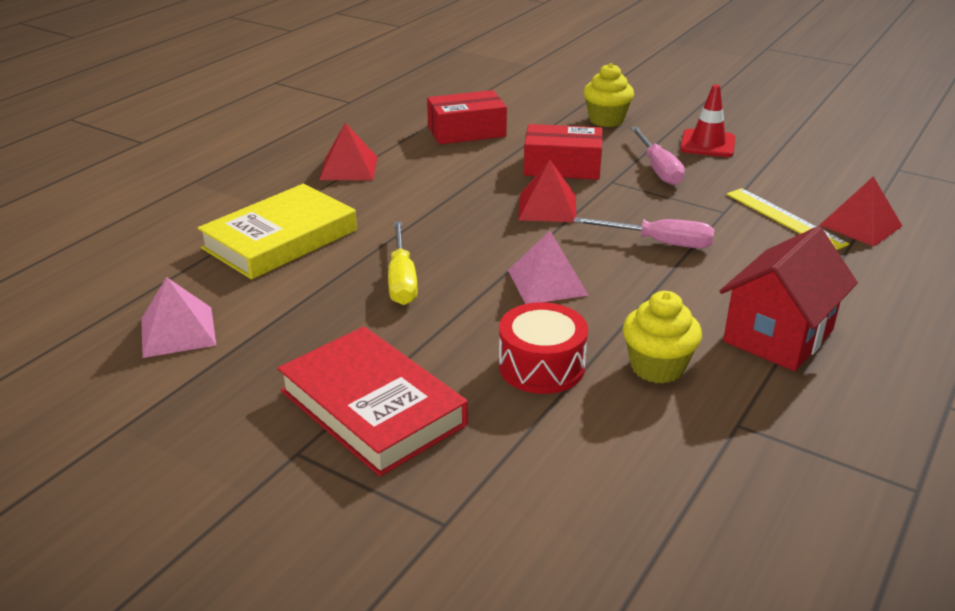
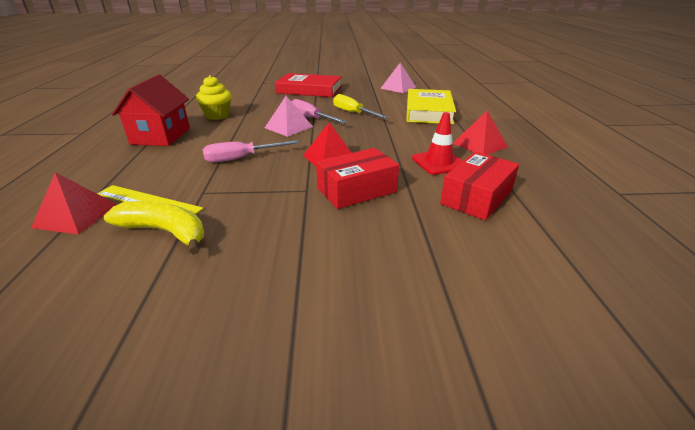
camera: 145 degrees right, 0 degrees up
(541, 366) = (264, 107): red drum -> none
(606, 120) = (385, 269): yellow cupcake -> none
(658, 169) = (276, 215): pink screwdriver -> pink screwdriver (311, 118)
(707, 144) = (241, 273): red traffic cone -> red traffic cone (438, 162)
(765, 185) = (165, 232): none -> yellow banana

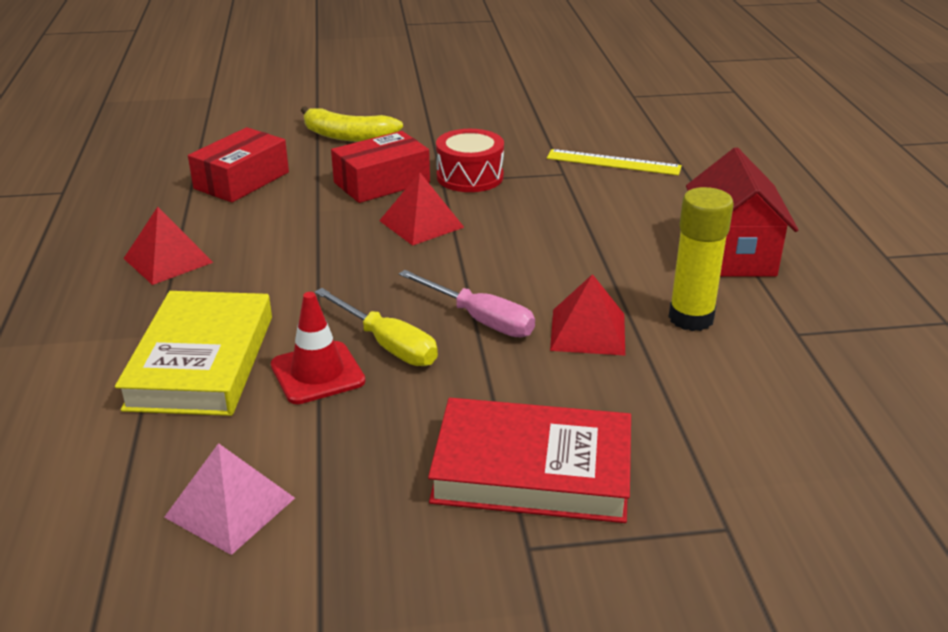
camera: 175 degrees right, 0 degrees up
(76, 216) = (668, 148): red pyramid -> red pyramid (588, 331)
(165, 232) = (563, 140): yellow banana -> yellow banana (348, 136)
(217, 116) = (691, 318): yellow cupcake -> yellow glue stick
(241, 158) = (553, 218): pink screwdriver -> none
(282, 192) = (470, 177): none -> red drum
(288, 127) = (515, 289): pink pyramid -> none
(438, 162) = (259, 223): red traffic cone -> red traffic cone (317, 373)

